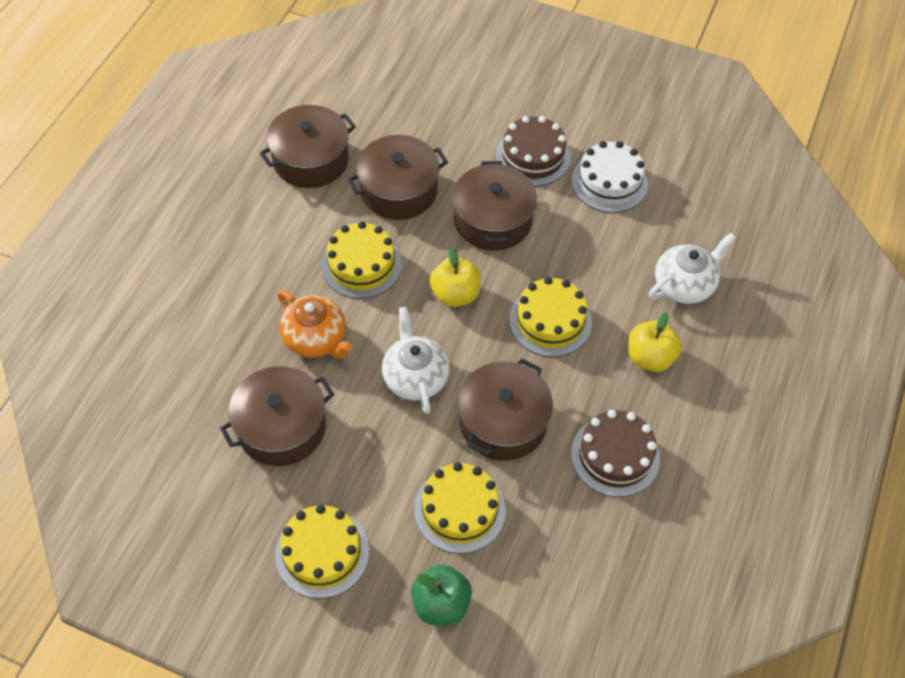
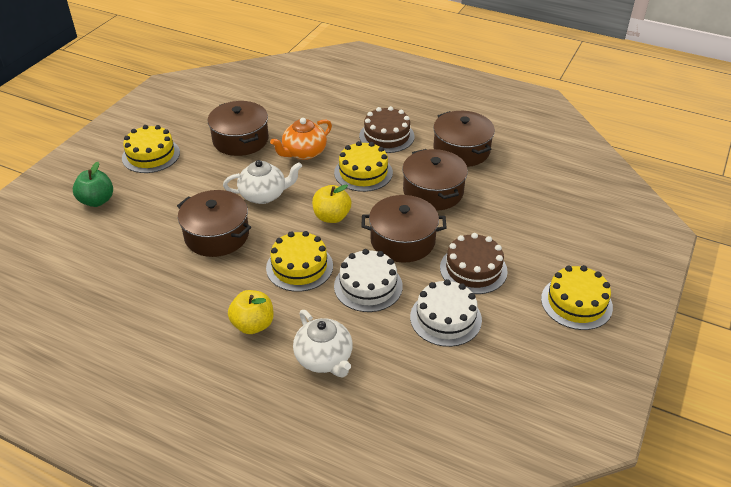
camera: 95 degrees right, 15 degrees down
(459, 509) = (157, 211): yellow cake -> yellow cake (576, 303)
(572, 251) = (368, 286): none -> white cake
(615, 455) = (171, 293): brown cake -> brown cake (386, 136)

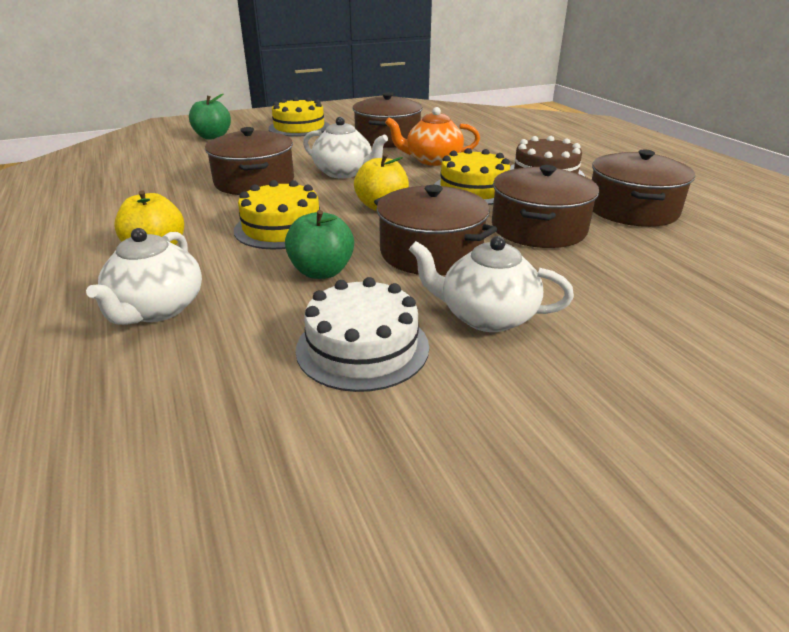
camera: 40 degrees right, 10 degrees down
(368, 286) = (321, 272): white cake -> green apple
(473, 269) = (486, 316): brown cake -> white teapot
(576, 303) = (623, 445): yellow cake -> none

